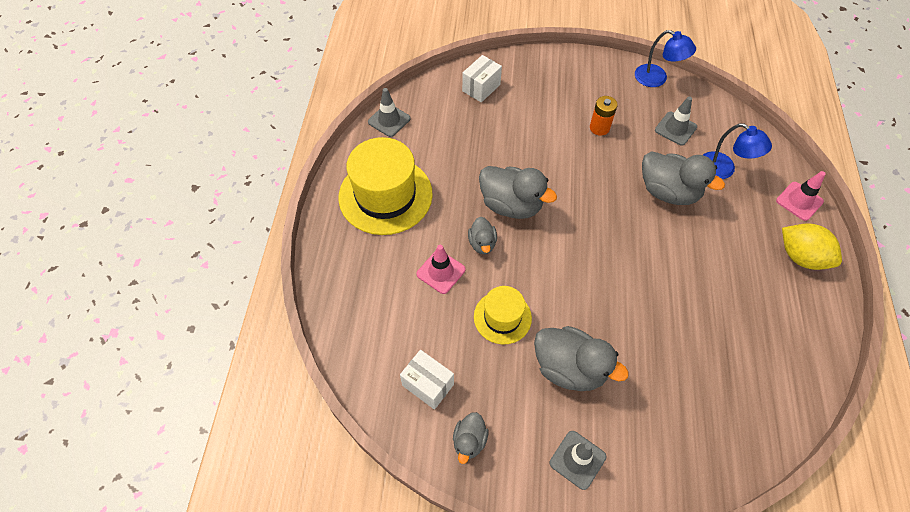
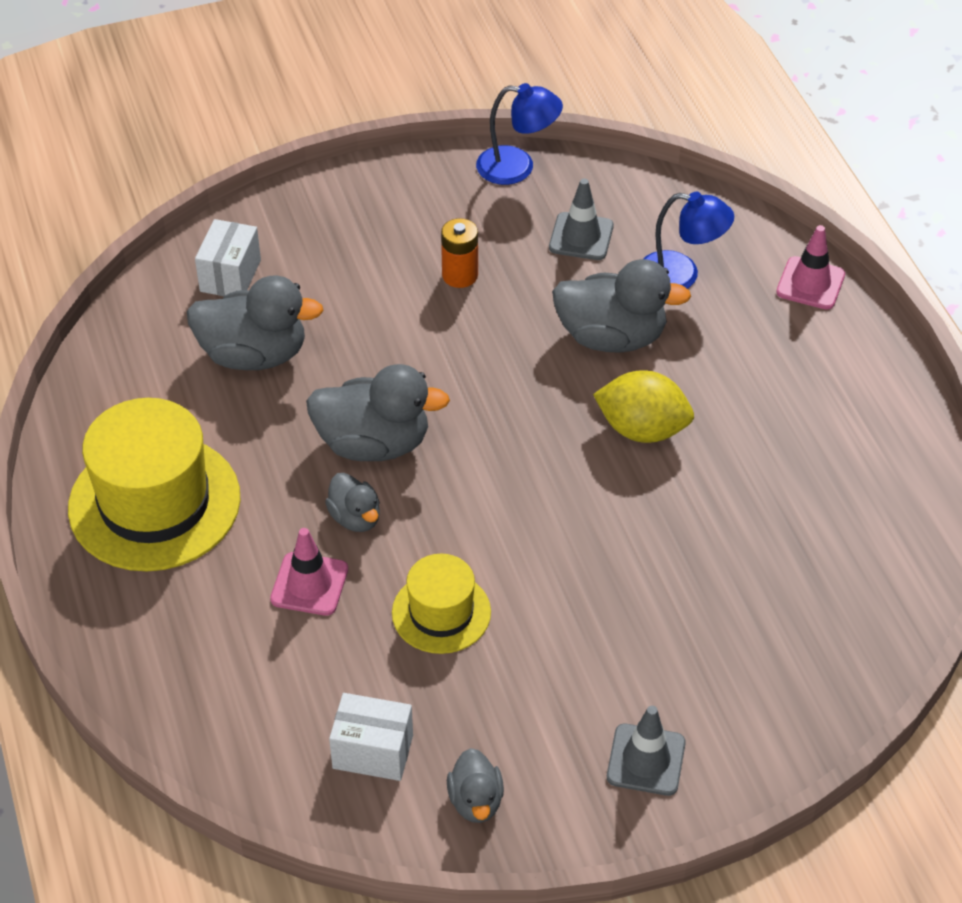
camera: 25 degrees left, 10 degrees down
(389, 120) = (95, 382): grey traffic cone -> none
(569, 368) = (577, 644): grey duck -> grey duck (254, 354)
(801, 257) = (844, 363): yellow lemon -> yellow lemon (642, 429)

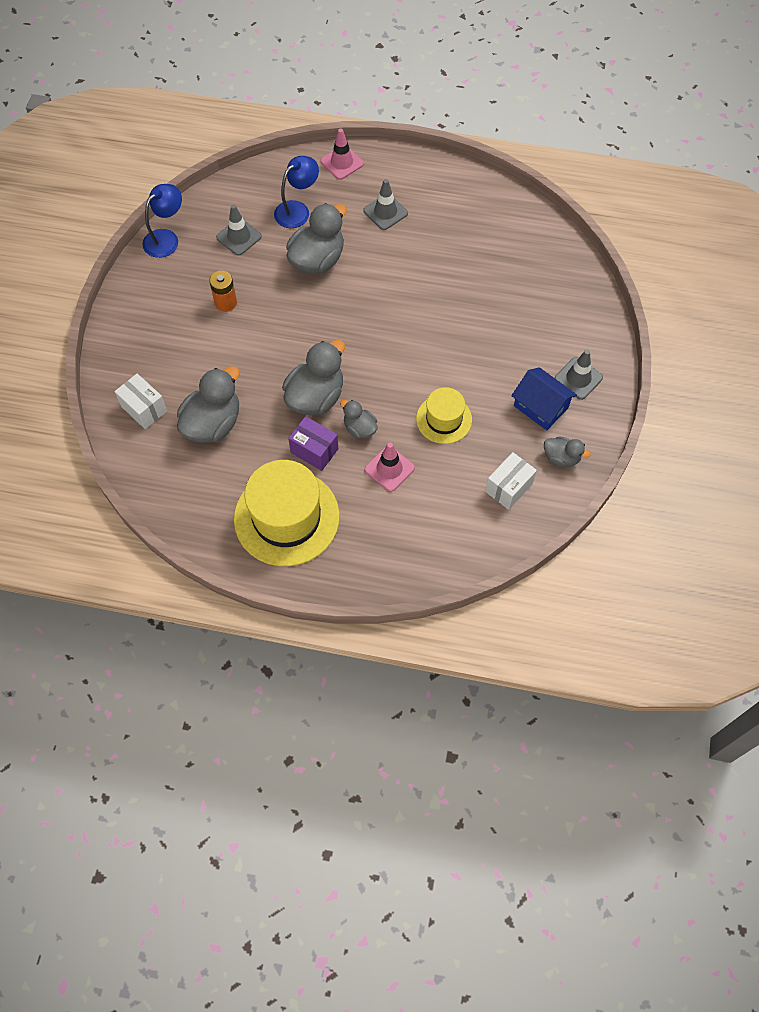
camera: 60 degrees left, 15 degrees up
(283, 483) = (314, 451): none -> purple box
(355, 518) = (359, 428): grey duck -> grey duck turned 135 degrees counterclockwise
(553, 730) = (541, 406): none -> blue house
(642, 429) = (386, 279): yellow lemon -> none
(764, 373) = (385, 212): none -> grey traffic cone

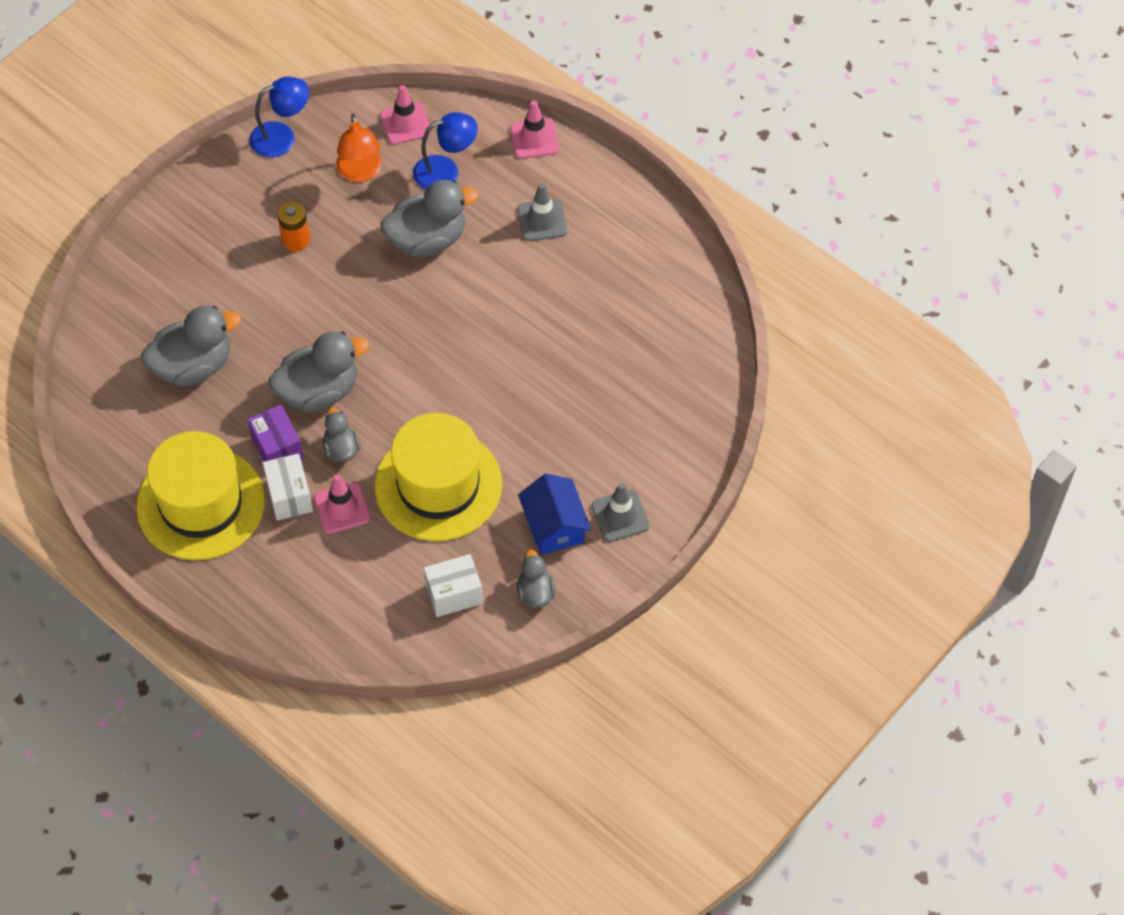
camera: 30 degrees right, 5 degrees down
(144, 409) = (135, 315): white box -> white box (289, 496)
(239, 237) = (360, 172): grey traffic cone -> orange lamp
(247, 191) = (405, 123): none -> pink traffic cone
(444, 419) = (438, 485): yellow hat -> yellow hat, size x1.81
(561, 458) = (535, 592): grey duck -> grey duck turned 150 degrees counterclockwise

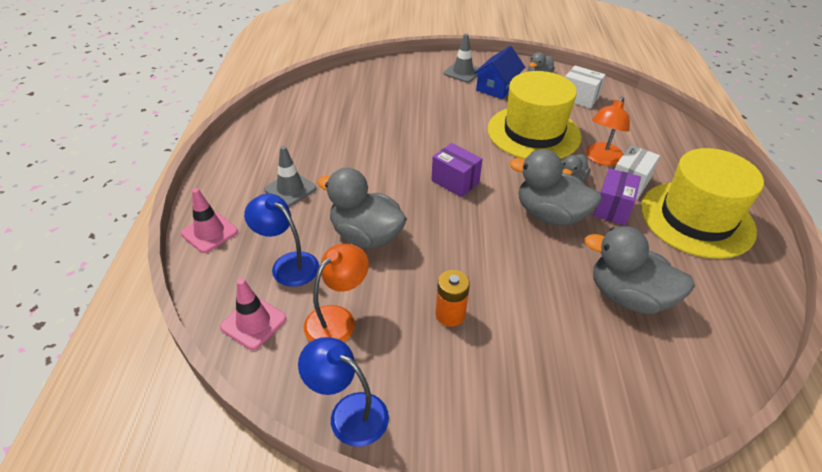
camera: 130 degrees left, 15 degrees down
(342, 508) = (601, 159): pink traffic cone -> orange lamp
(431, 353) = (455, 182): none -> purple box

